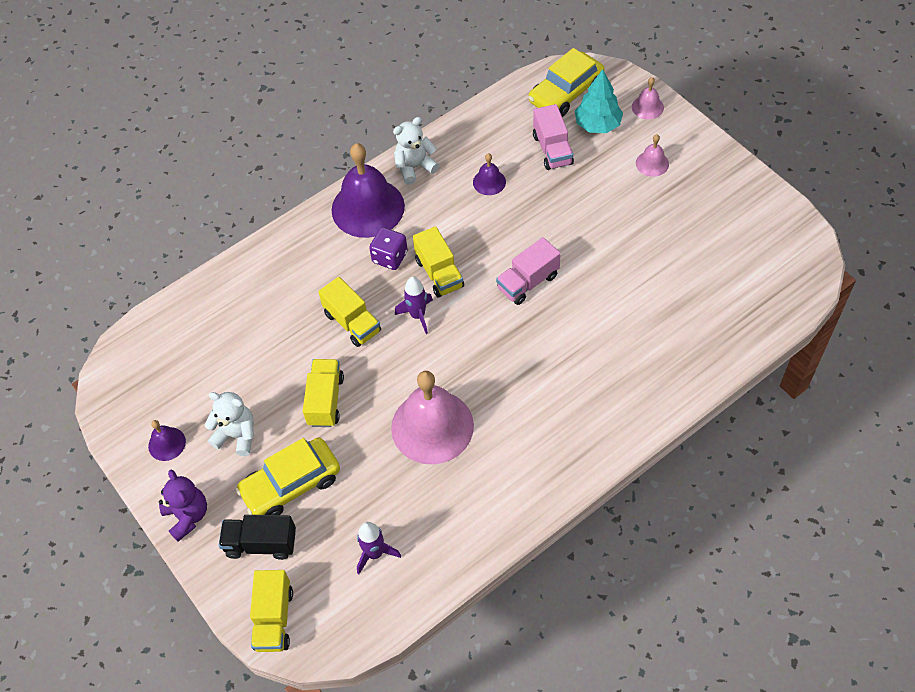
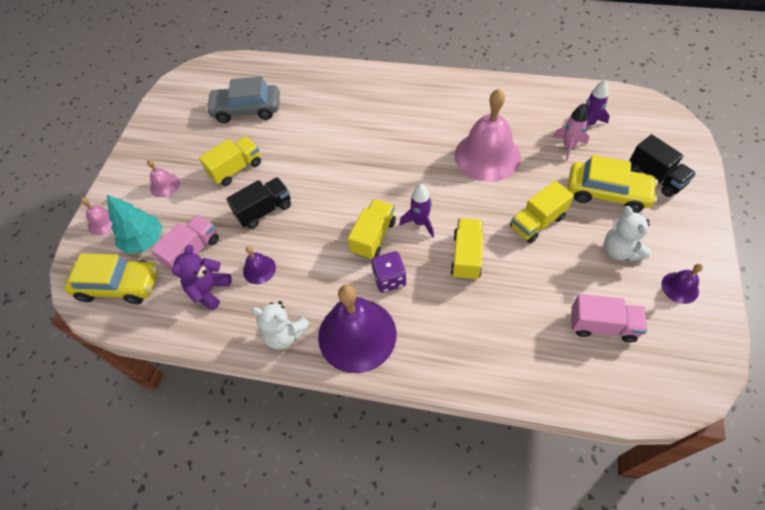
camera: 130 degrees left, 0 degrees up
(187, 516) = (696, 228): purple teddy bear -> purple teddy bear (209, 290)
(274, 619) = (677, 137): yellow truck -> yellow truck (236, 169)
(369, 506) = (568, 147): none -> pink rocket
(528, 282) = (333, 183): pink truck -> pink truck (602, 325)
(548, 216) = (264, 210): none -> black truck
(700, 272) = (247, 110): none -> grey car

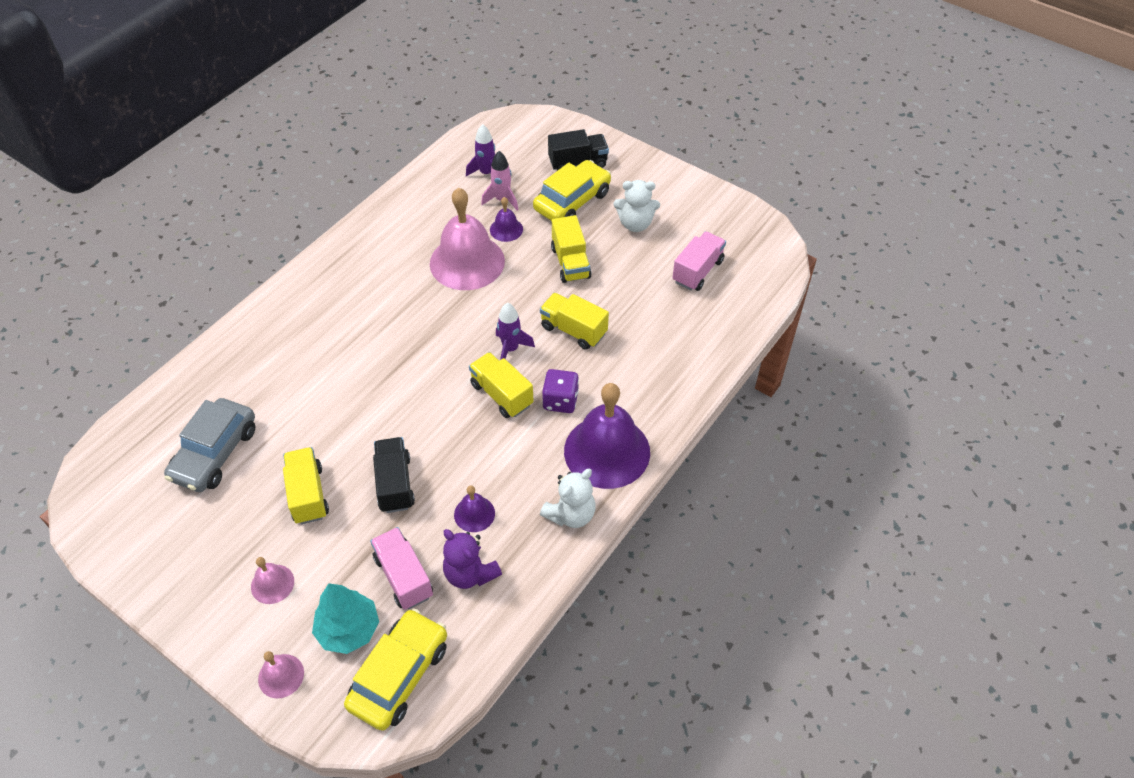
camera: 70 degrees left, 5 degrees down
(680, 287) = (691, 207): purple bell -> purple bell (506, 229)

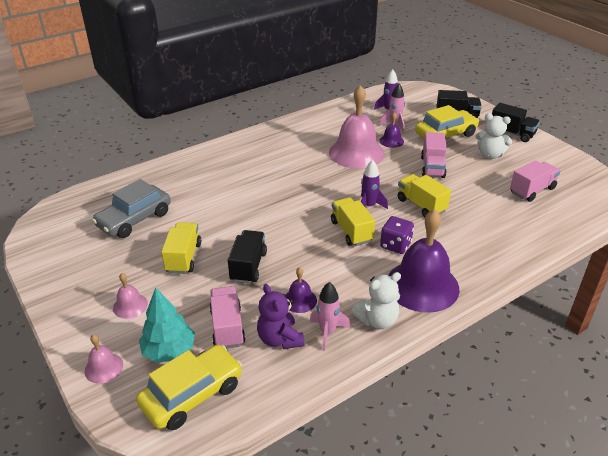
camera: 20 degrees right, 15 degrees down
(521, 547) = (327, 332): none -> pink rocket
(570, 263) = (432, 167): yellow truck -> pink truck
(654, 179) = (512, 133): none -> black truck

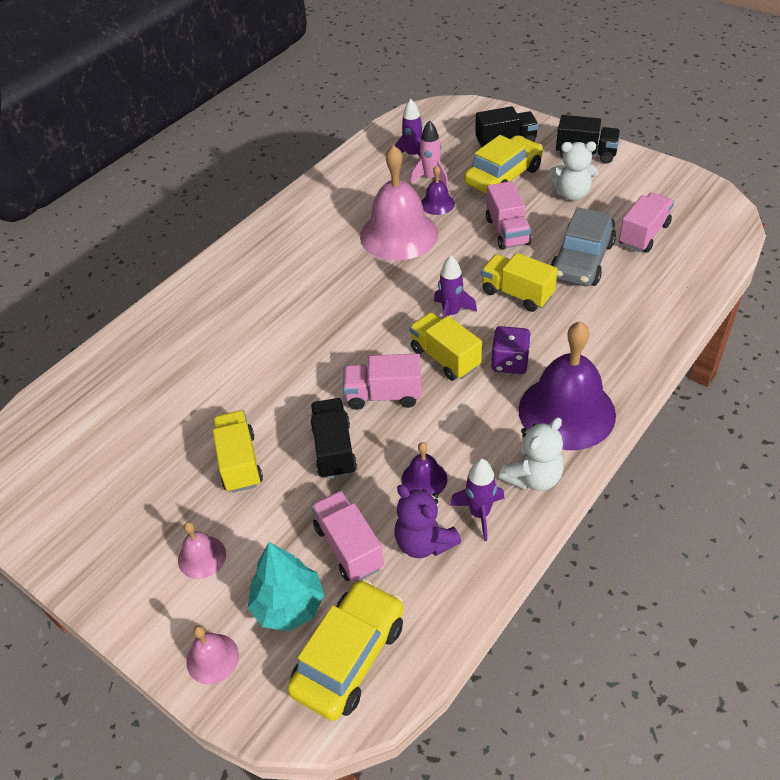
camera: 15 degrees left, 10 degrees up
(134, 219) = (139, 423): grey car -> grey car (582, 260)
(298, 243) = (383, 395): none -> pink truck
(327, 332) = (479, 514): pink rocket -> purple rocket

